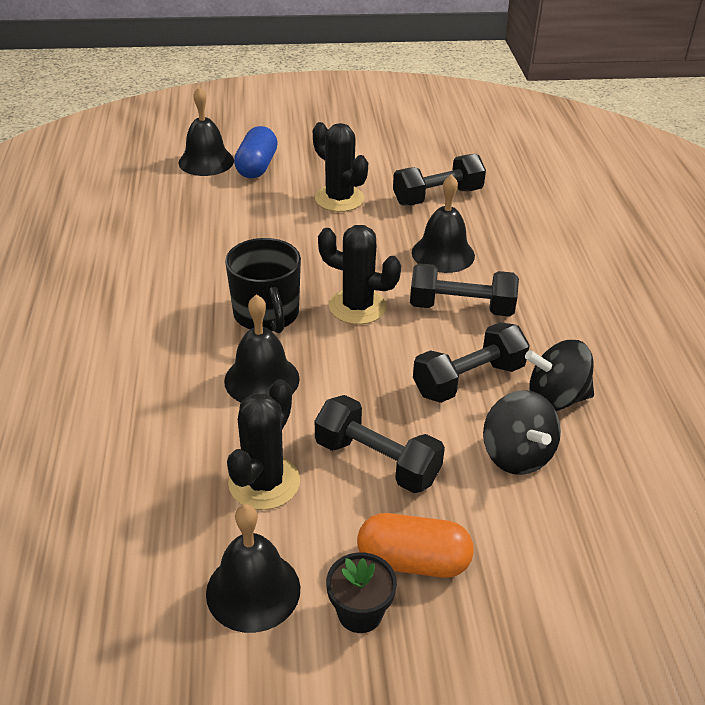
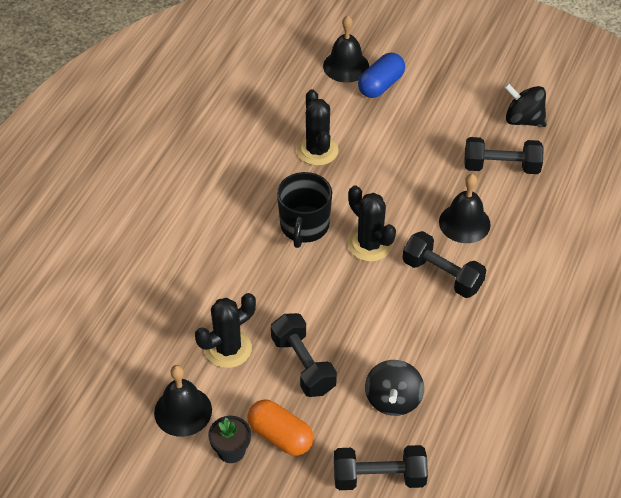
camera: 30 degrees right, 10 degrees up
(262, 379) = (270, 276): black bell -> none
(339, 199) = (423, 141): black cactus -> black cactus (317, 150)
(468, 380) = (403, 333): black dumbbell -> black dumbbell (379, 477)
(556, 398) = (452, 372): black spinning top -> black spinning top (523, 120)

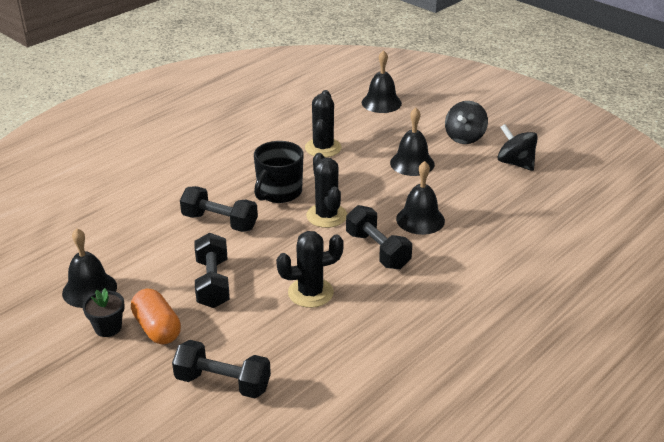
camera: 20 degrees right, 15 degrees down
(228, 349) = (158, 257): black cactus -> black cactus (310, 293)
(381, 85) = (403, 119): blue capsule -> none
(393, 400) = (275, 328): black spinning top -> black spinning top (464, 137)
(420, 148) = (412, 163): none -> black bell
(501, 167) = (477, 189): black dumbbell -> black dumbbell (220, 222)

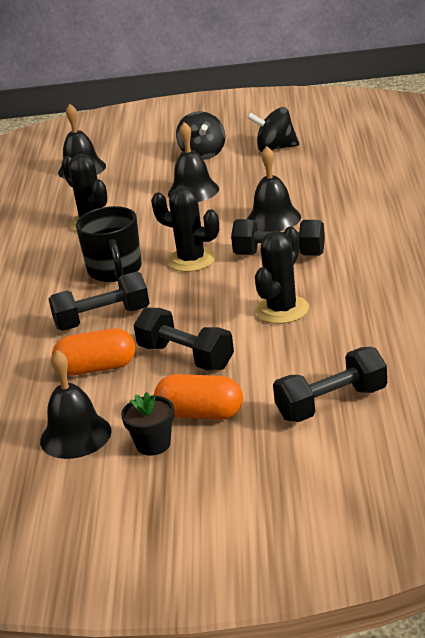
camera: 40 degrees left, 5 degrees down
(165, 254) = (97, 368): none -> orange capsule

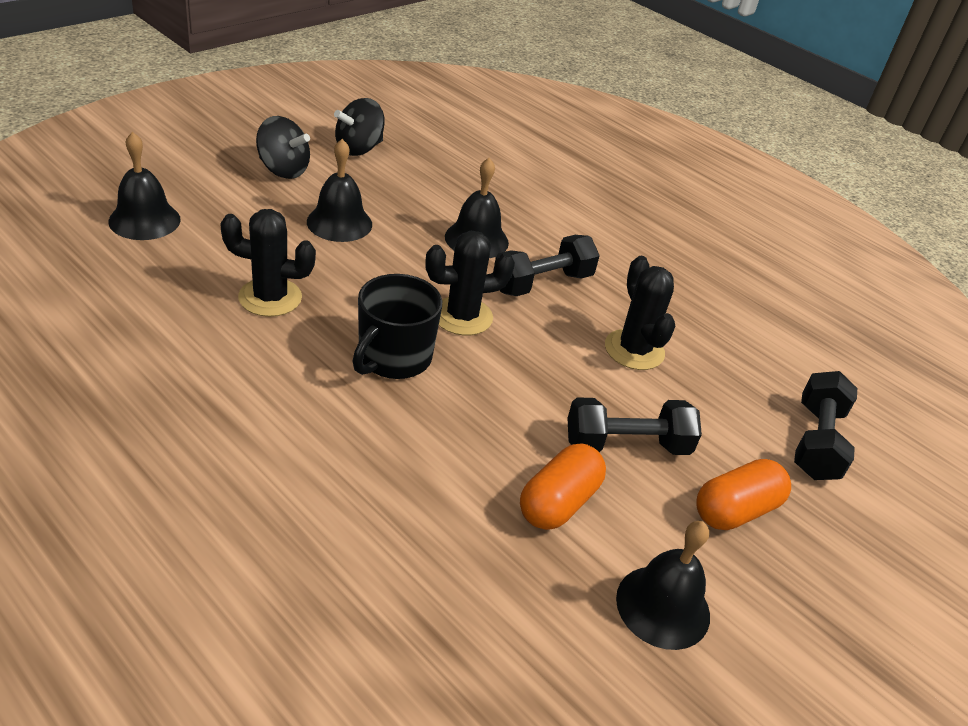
camera: 55 degrees left, 10 degrees up
(102, 319) = (471, 431): black dumbbell -> none
(115, 270) = (393, 358): black mug -> black mug turned 90 degrees clockwise
(153, 444) = (748, 572): black flower pot -> none

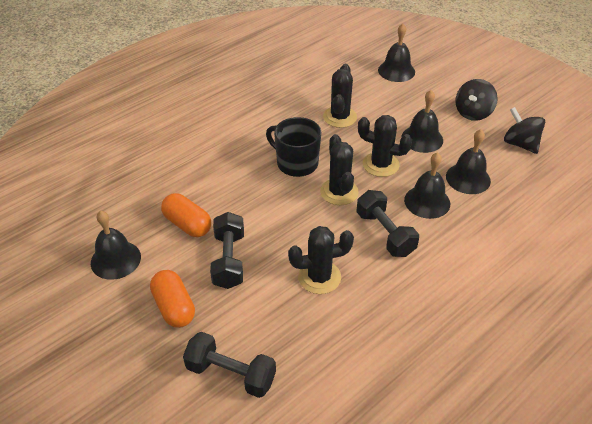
camera: 100 degrees right, 5 degrees up
(399, 269) = (380, 164): none -> black cactus
(428, 200) = (468, 178): none -> black bell

